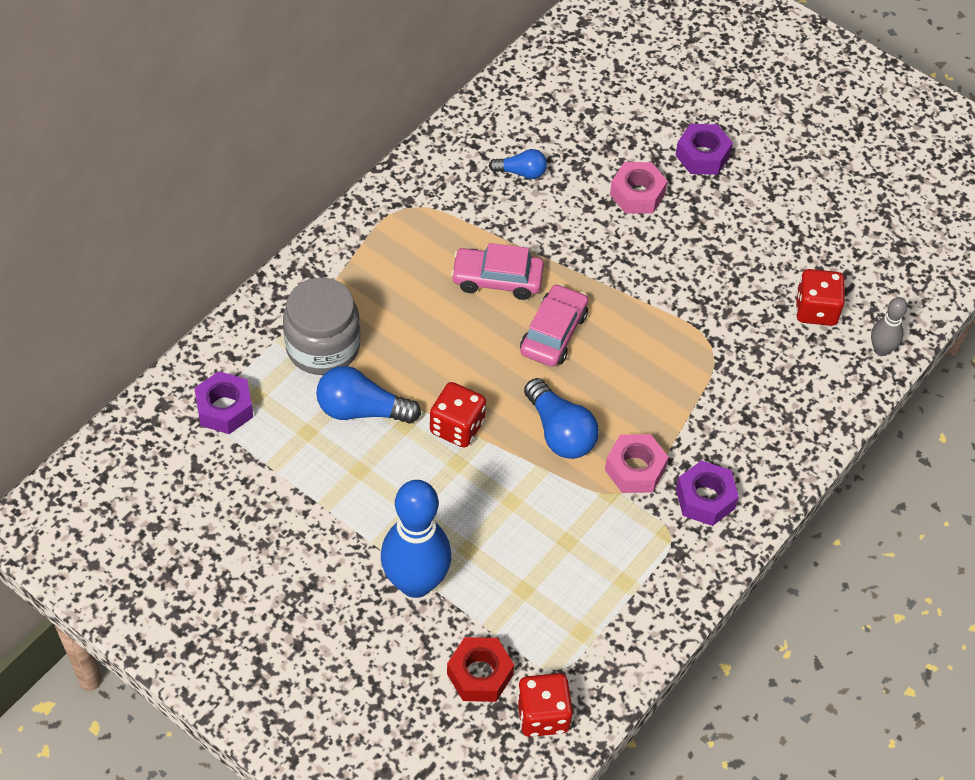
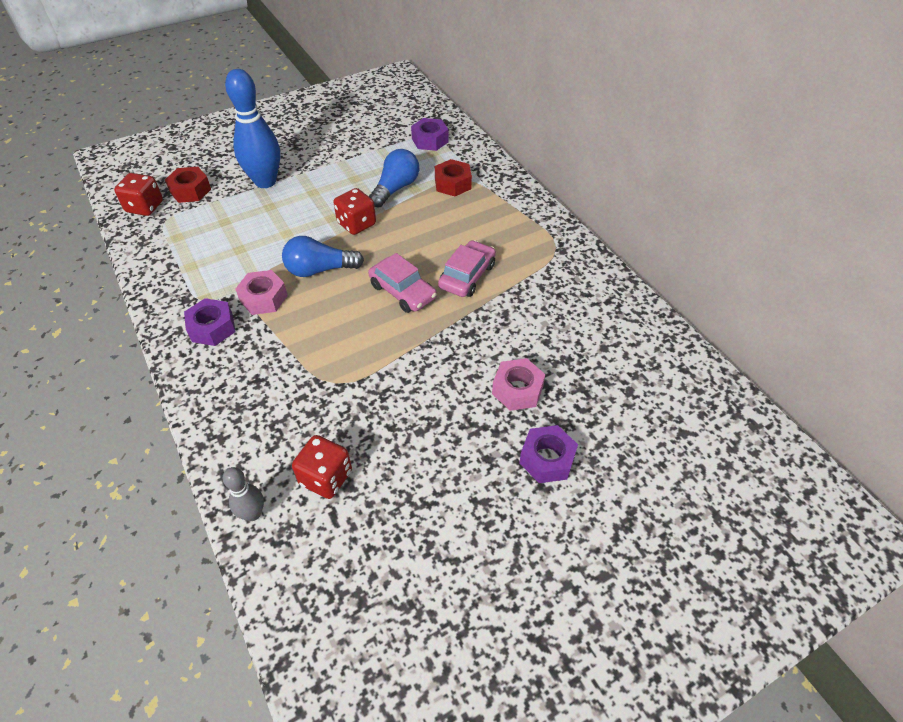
camera: 115 degrees right, 5 degrees down
(323, 347) = (452, 184): grey jar -> red nut
(521, 172) = (569, 320): blue light bulb -> none

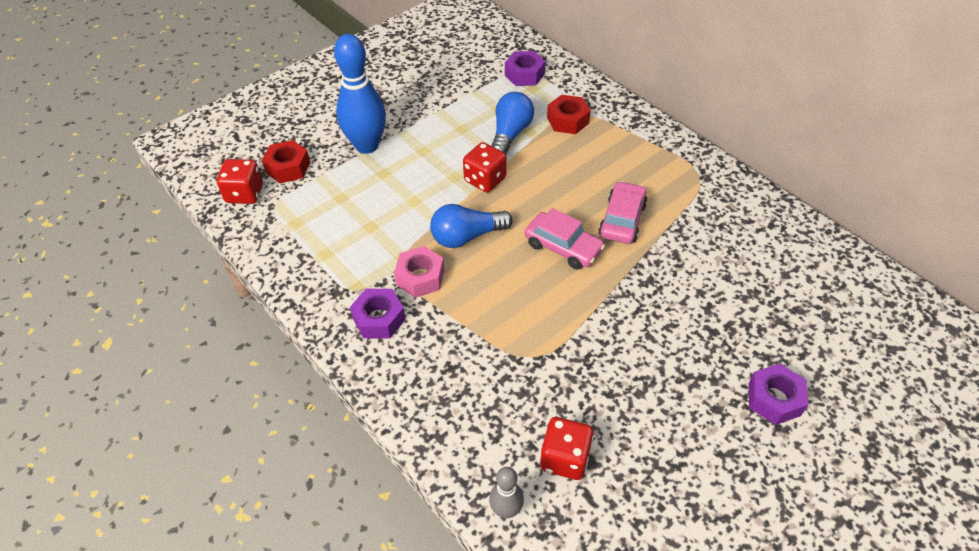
camera: 10 degrees left, 0 degrees up
(517, 390) = (718, 333): pink nut -> none

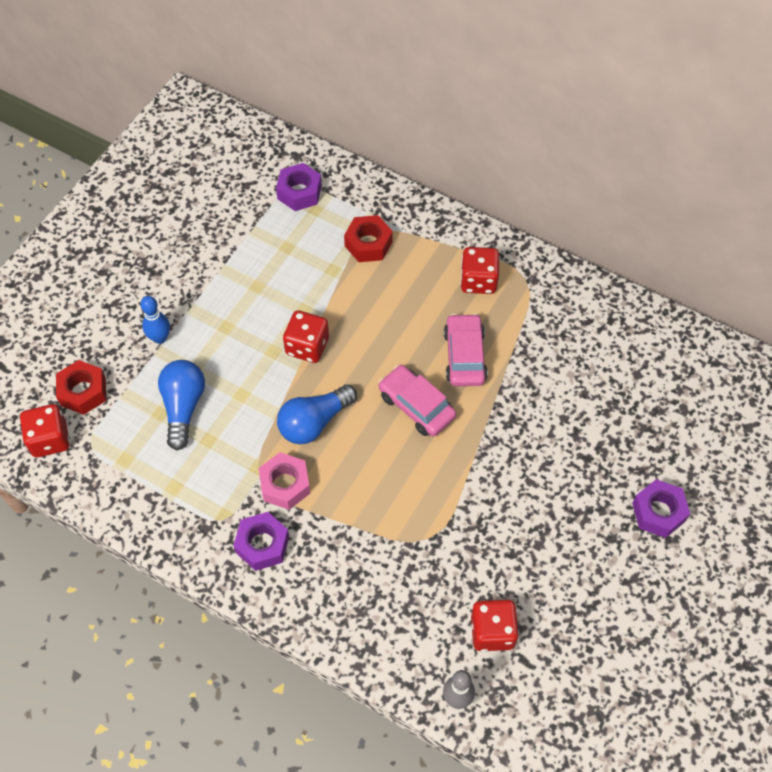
camera: 20 degrees left, 10 degrees up
(367, 146) = (160, 338): blue bowling pin -> blue bowling pin, size x0.49
(510, 134) = (313, 279): blue light bulb -> blue light bulb (183, 407)
(563, 247) = (416, 406): pink car -> pink car turned 150 degrees counterclockwise
(655, 167) = (478, 281): none -> red dice

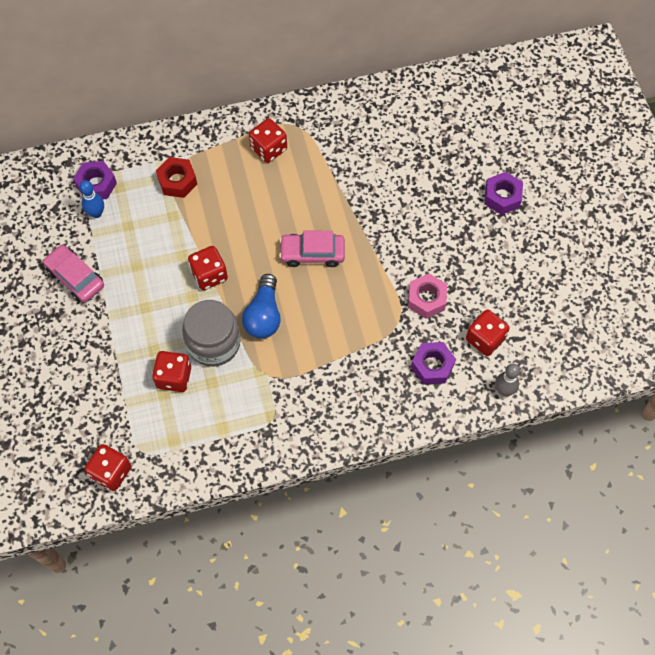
camera: 45 degrees left, 5 degrees up
(83, 392) = (98, 425): red nut -> none
(160, 338) = (110, 350): blue bowling pin -> blue bowling pin (96, 213)
(183, 407) = (174, 377): blue light bulb -> red dice
(247, 408) = (213, 343): none -> grey jar
(262, 545) = (312, 410): purple nut -> purple nut (432, 366)
(285, 485) = (287, 366): pink nut -> pink nut (426, 299)
(464, 356) = (308, 200): pink car -> pink car (75, 278)

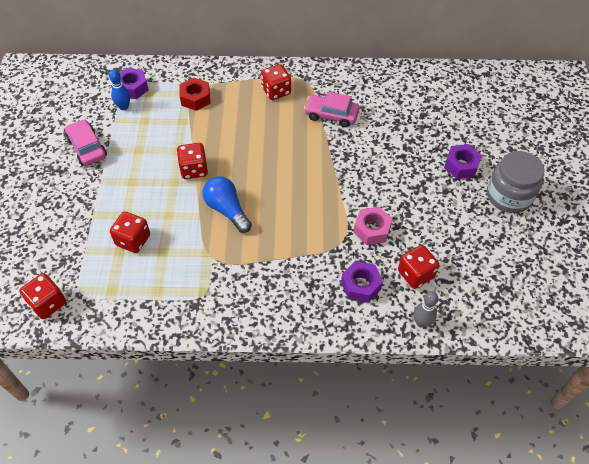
camera: 15 degrees right, 10 degrees down
(213, 343) = (177, 221): grey jar -> grey jar (508, 196)
(264, 315) = (227, 210): blue light bulb -> blue light bulb turned 120 degrees clockwise
(312, 253) = (285, 172): pink car -> pink car (331, 115)

